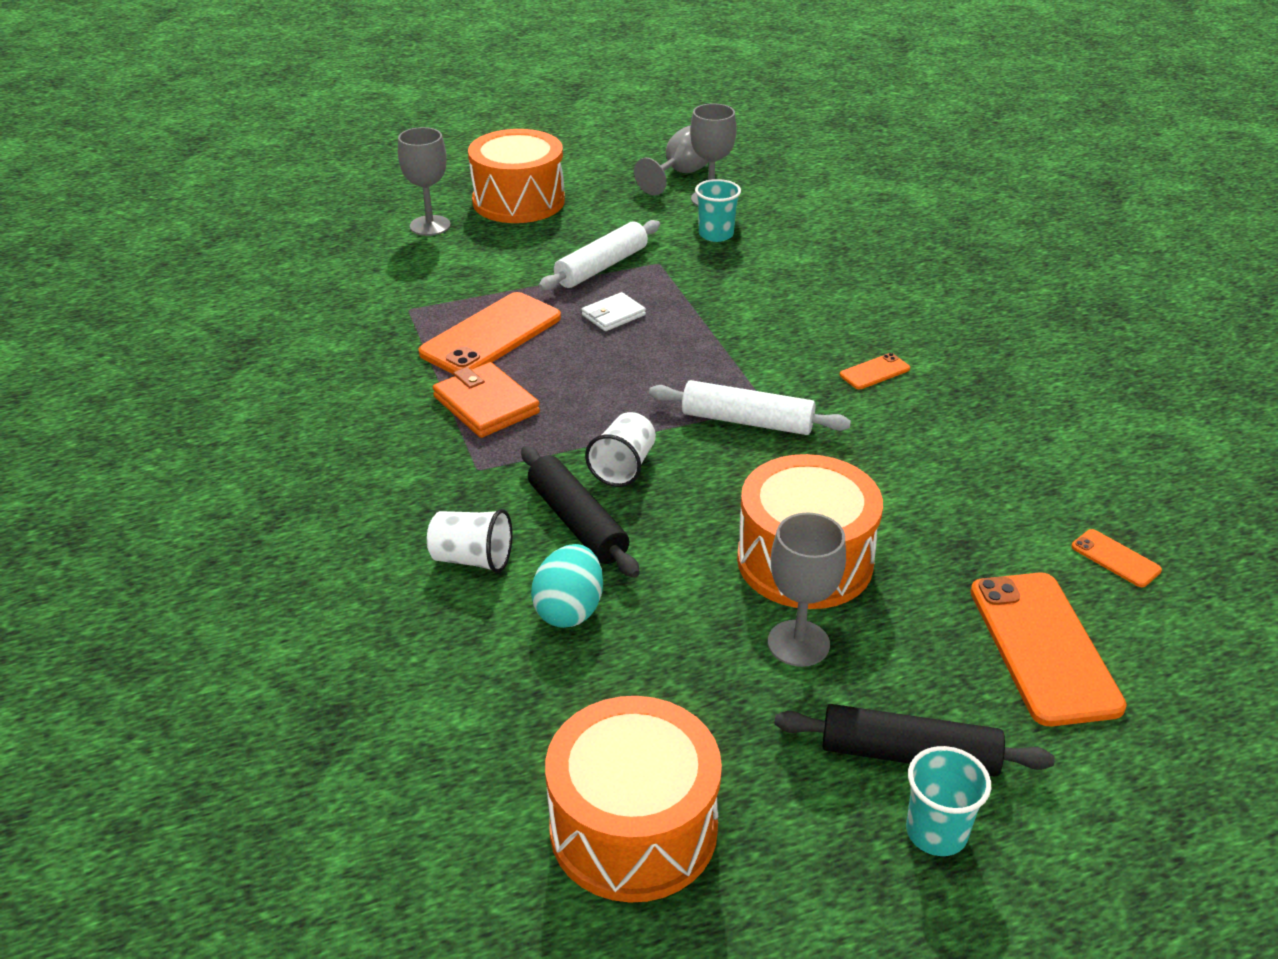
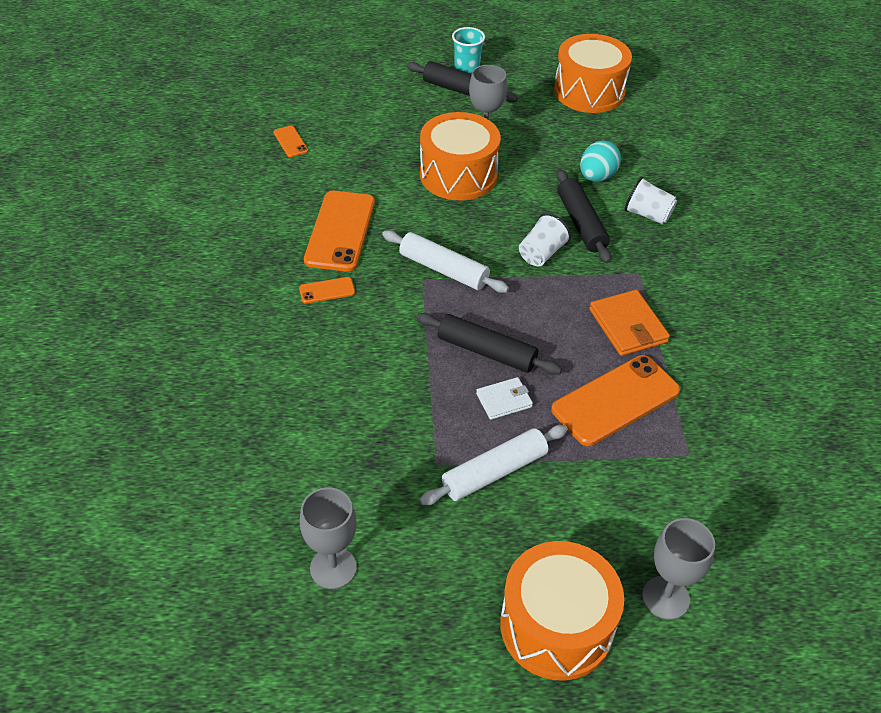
camera: 165 degrees left, 10 degrees up
(650, 350) = (487, 351): none -> black rolling pin
(682, 174) = (339, 638): grey goblet -> none
(716, 234) = (359, 497): turquoise cup -> none
(1043, 647) = (366, 114): orange phone -> orange phone (340, 231)

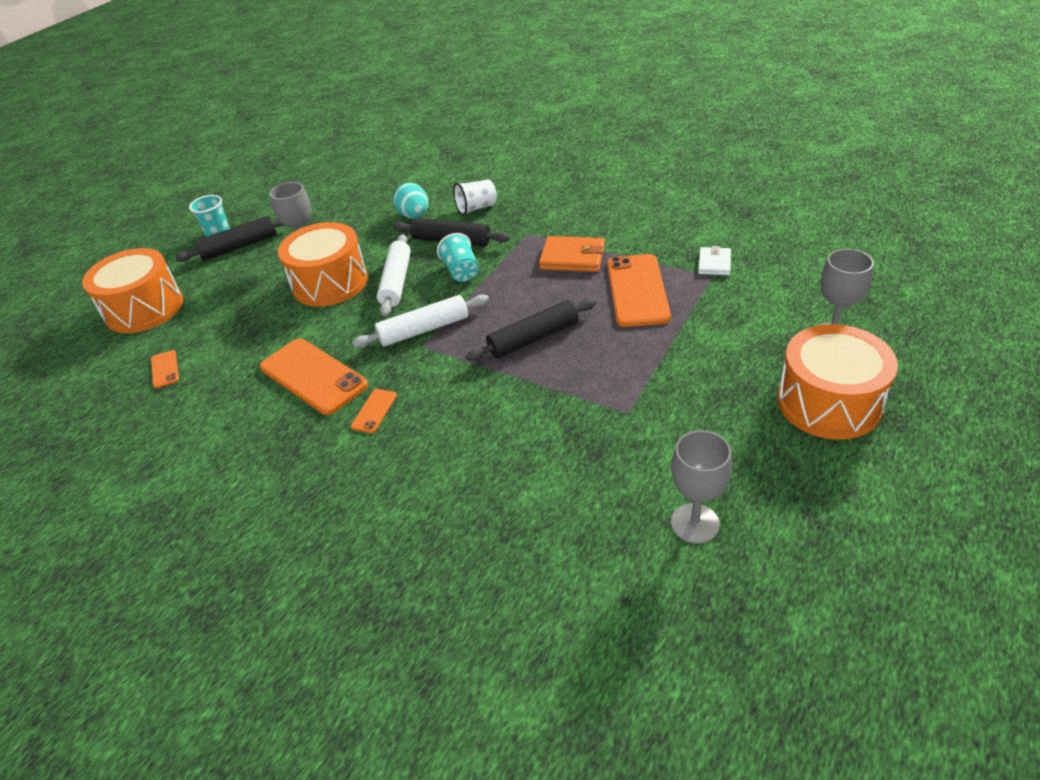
camera: 50 degrees left, 5 degrees down
(290, 142) = (165, 369): orange phone -> orange phone turned 60 degrees clockwise
(494, 472) = (659, 380): white rolling pin -> white rolling pin (396, 282)
(504, 400) = (591, 347): white wallet -> white wallet (714, 263)
(541, 253) = (461, 271): white cup -> turquoise cup
(589, 91) = (325, 186): orange drum -> orange drum (144, 308)

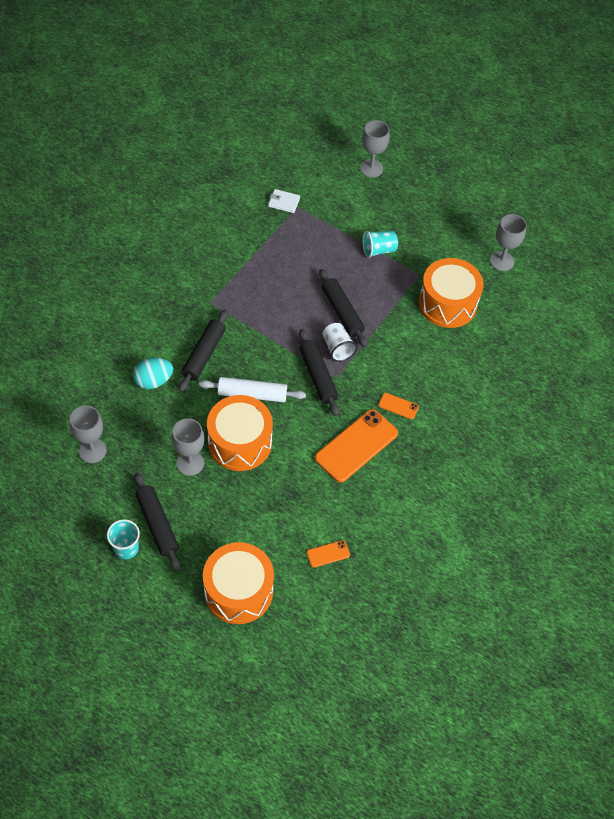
camera: 95 degrees left, 15 degrees up
(331, 197) = (92, 451): none -> grey goblet
(424, 330) = (318, 376): white rolling pin -> black rolling pin
(461, 271) = (250, 350): turquoise cup -> turquoise cup (378, 250)
(476, 208) = (157, 334): white cup -> white cup (337, 348)
(572, 257) = (253, 278): orange wallet -> none
(637, 290) = (303, 248): orange phone -> none
(828, 402) = (425, 186): orange drum -> orange drum (447, 303)

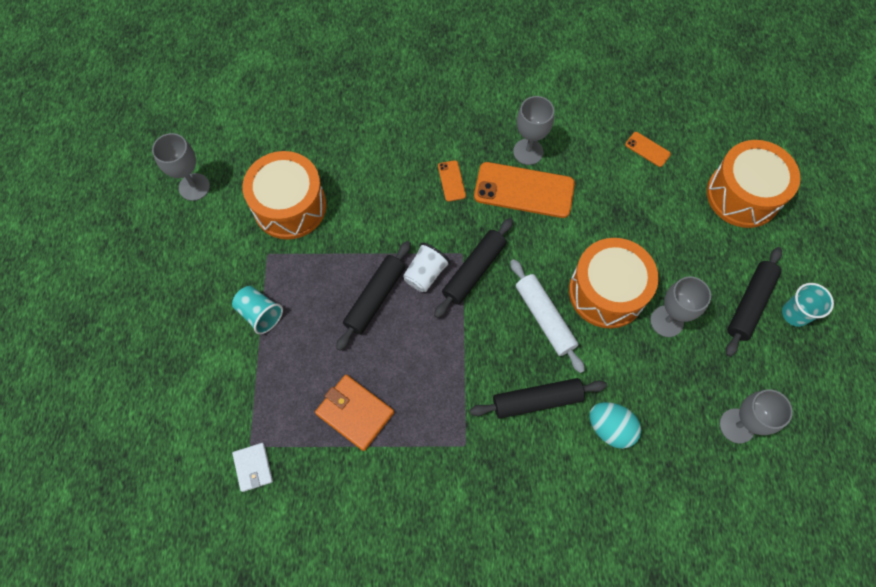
camera: 120 degrees left, 10 degrees up
(275, 262) = (355, 413): none -> orange wallet
(371, 168) = (128, 400): grey goblet -> grey goblet (528, 152)

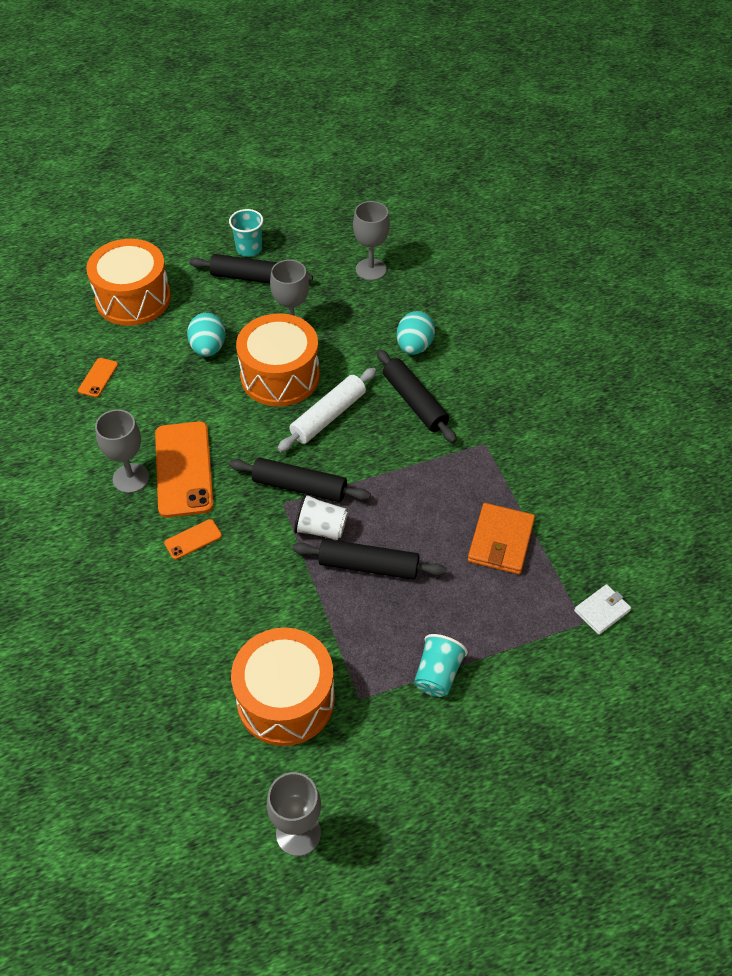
camera: 110 degrees left, 15 degrees down
(660, 241) = (208, 348): none -> turquoise egg

